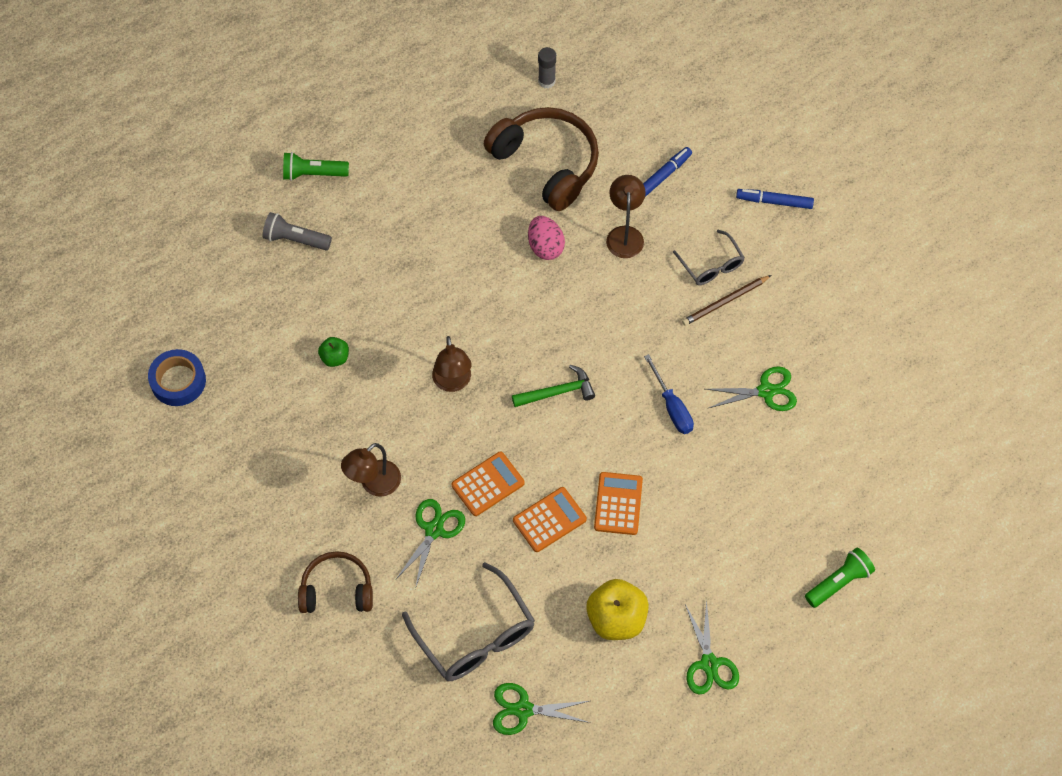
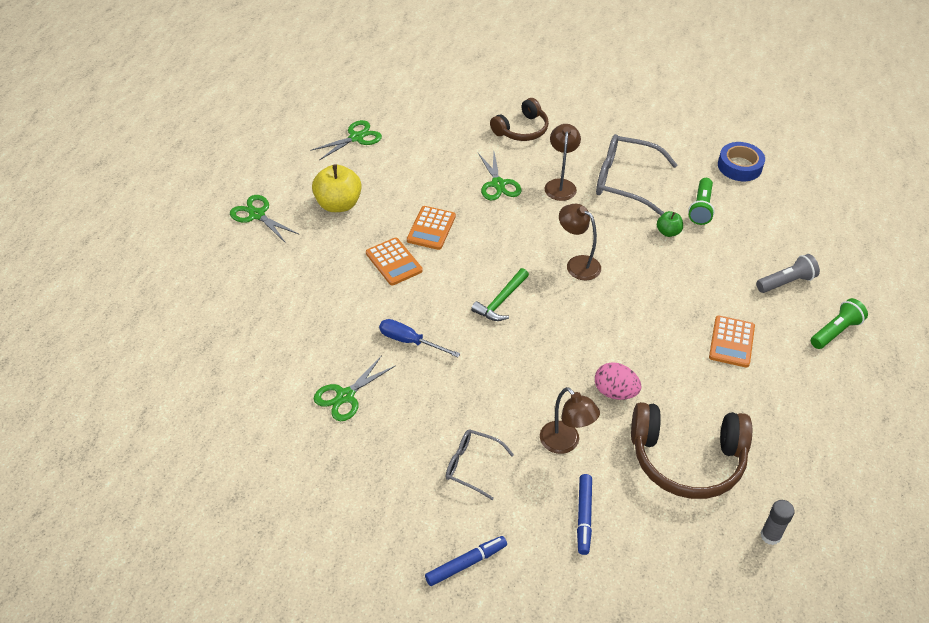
camera: 140 degrees right, 15 degrees down
(475, 636) = (418, 152): grey glasses -> grey glasses (624, 181)
(488, 484) = (491, 224): orange calculator -> orange calculator (731, 342)
(725, 302) = (435, 443): brown pencil -> none
(838, 582) = (196, 305): green flashlight -> green flashlight (701, 208)

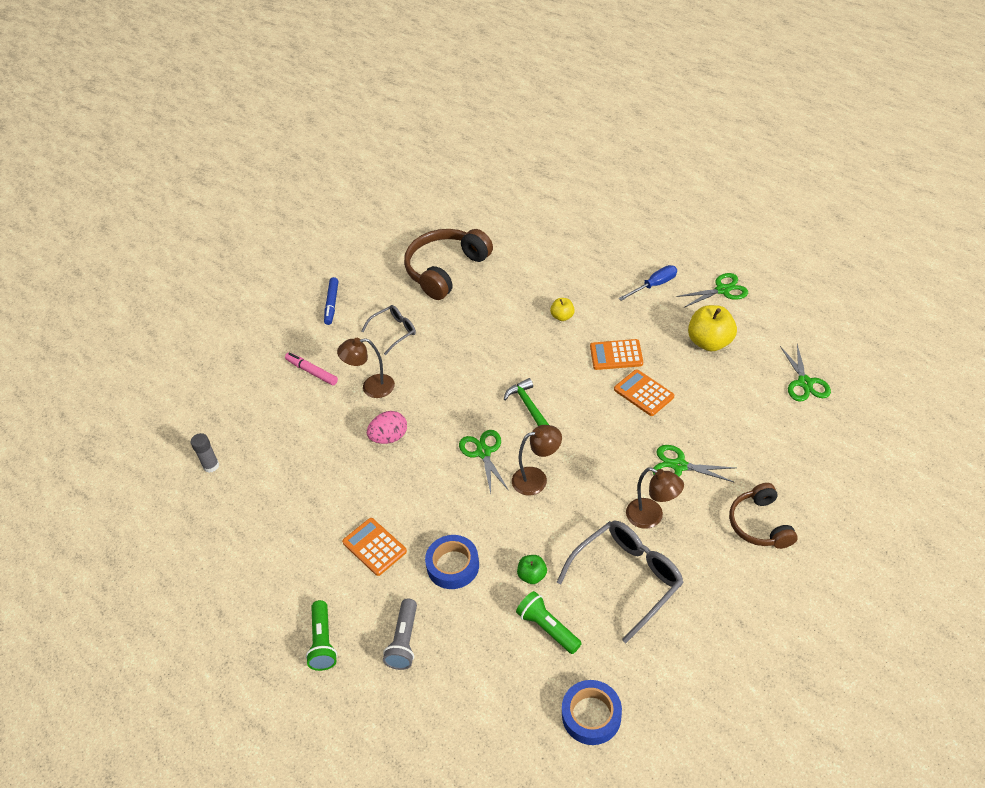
camera: 125 degrees right, 0 degrees up
(345, 396) = (499, 289): green scissors -> green scissors (483, 452)
(361, 322) = (562, 316): none -> yellow apple
(409, 341) = (524, 337): blue screwdriver -> blue screwdriver (654, 285)
(584, 517) = (312, 372): blue marker -> pink marker
(687, 459) = (302, 451): brown headphones -> brown headphones (446, 270)
(701, 282) = (453, 565): none -> blue tape

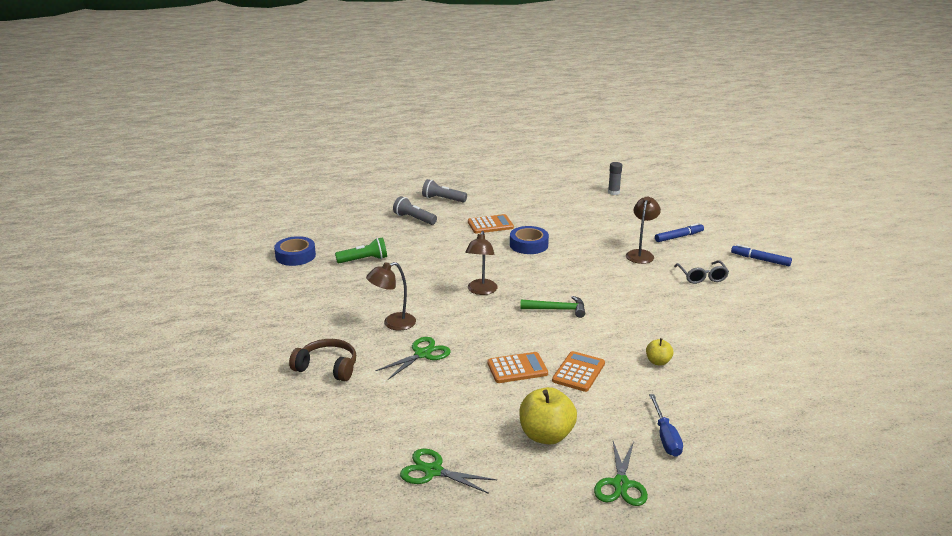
camera: 115 degrees right, 20 degrees down
(312, 372) = (679, 237): pink marker -> blue marker
(323, 642) = (443, 199): green flashlight -> grey flashlight
(389, 437) = (581, 249): pink egg -> none
(446, 270) = (777, 321): brown headphones -> none
(453, 565) = (446, 244): blue tape -> blue tape (528, 245)
(483, 452) = (528, 278): green scissors -> none
(532, 575) = (405, 266): green apple -> none
(627, 578) = (359, 297): grey glasses -> none

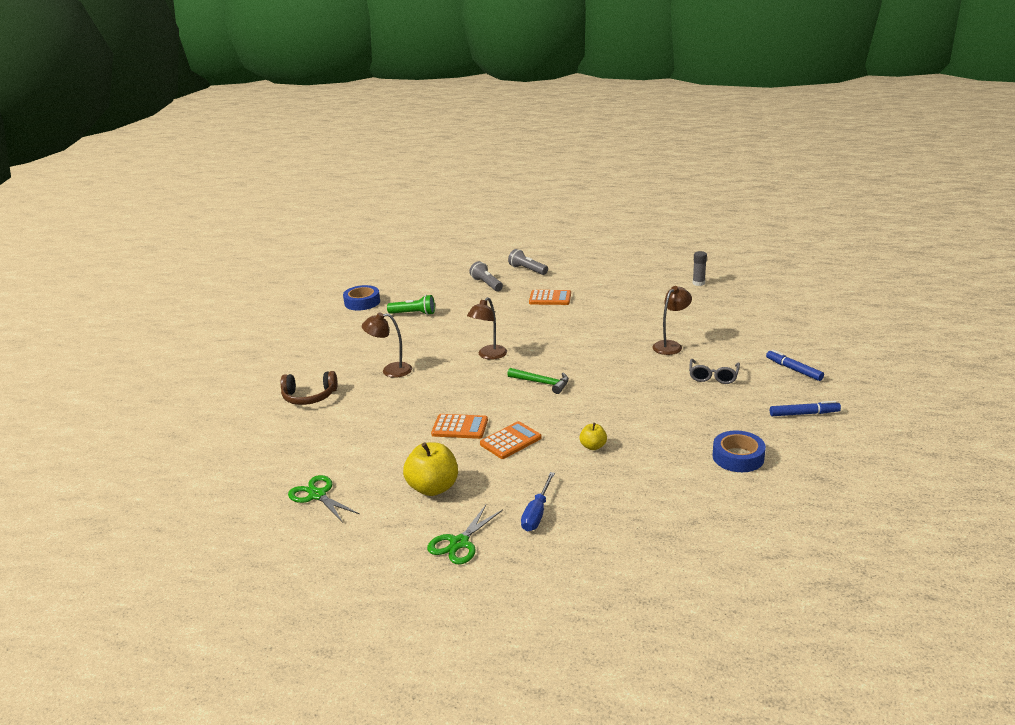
camera: 25 degrees right, 0 degrees up
(327, 367) = (309, 396): brown headphones -> brown headphones turned 135 degrees clockwise
(422, 354) = (392, 400): green scissors -> none
(528, 245) = (569, 321): blue tape -> blue tape (738, 457)
(679, 237) = (726, 335): blue marker -> blue marker (804, 414)

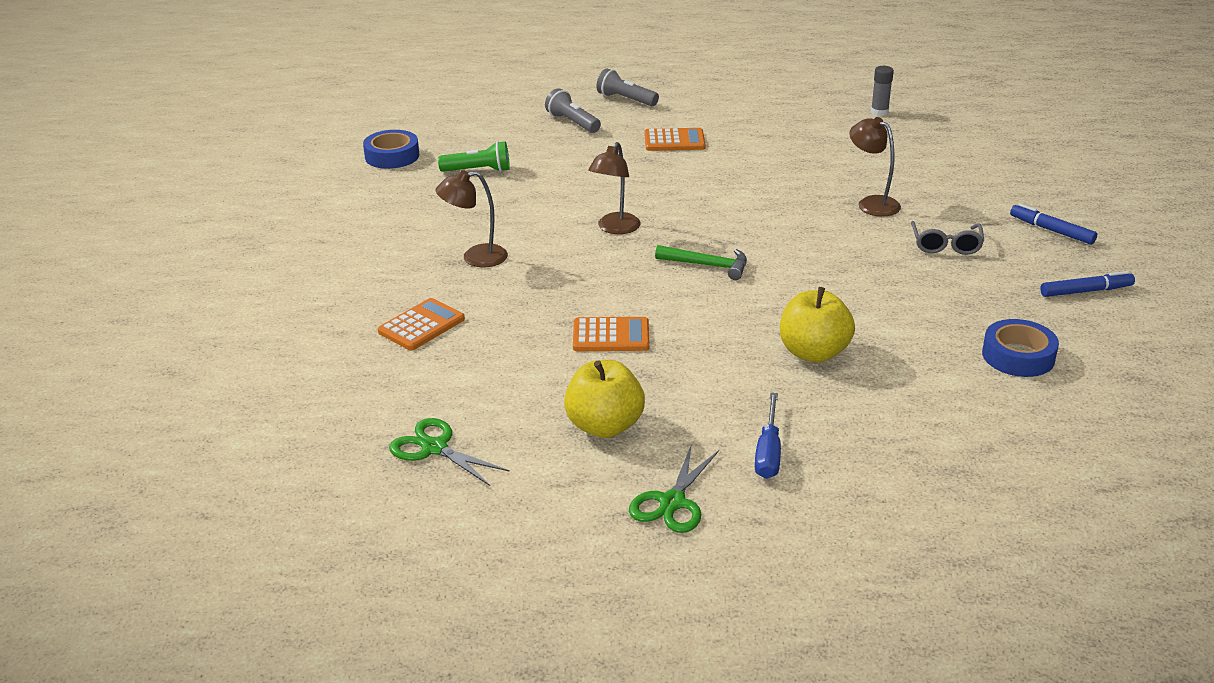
camera: 10 degrees left, 5 degrees up
(309, 396) = (364, 302): brown headphones -> none
(510, 441) = (693, 351): orange calculator -> orange calculator (421, 325)
(593, 446) = (813, 353): yellow apple -> yellow apple, size x1.89
(671, 345) = (872, 203): brown lamp -> brown lamp turned 75 degrees counterclockwise

